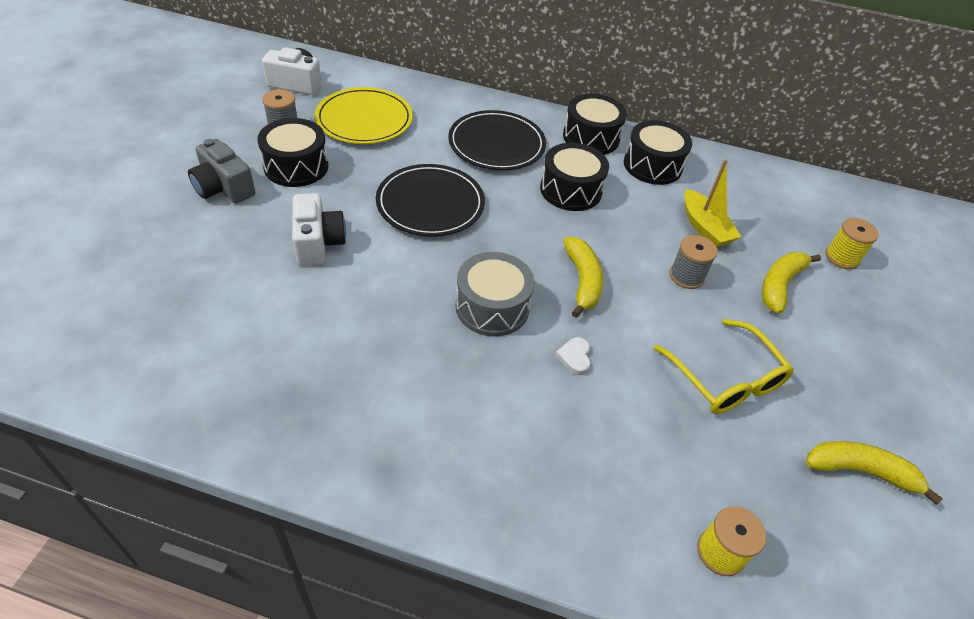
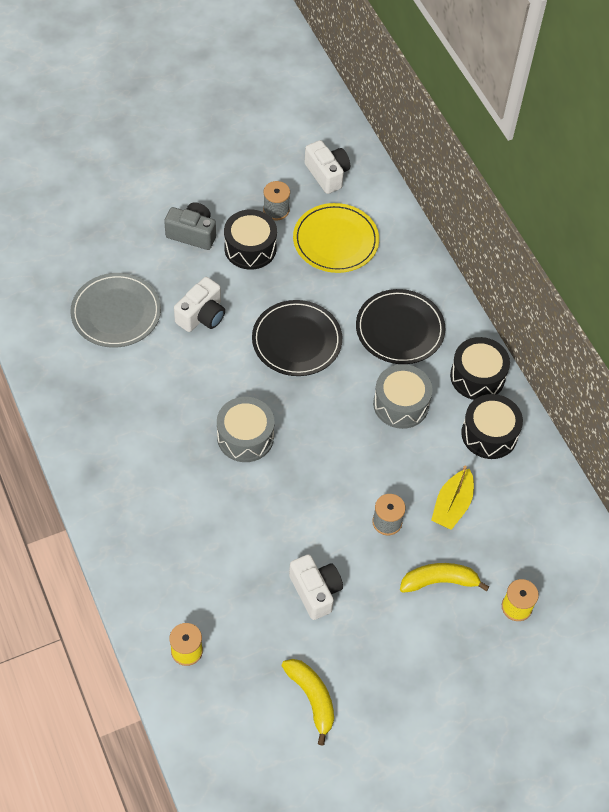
camera: 50 degrees right, 10 degrees up
(221, 301) = (116, 313): none -> grey plate
(223, 188) = (192, 234): grey camera -> grey camera turned 105 degrees clockwise
(571, 190) = (401, 404): black drum -> grey drum
(574, 357) = (250, 504): white heart -> none
(582, 281) = (318, 468): yellow banana -> none
(725, 378) = (315, 591): yellow glasses -> white camera

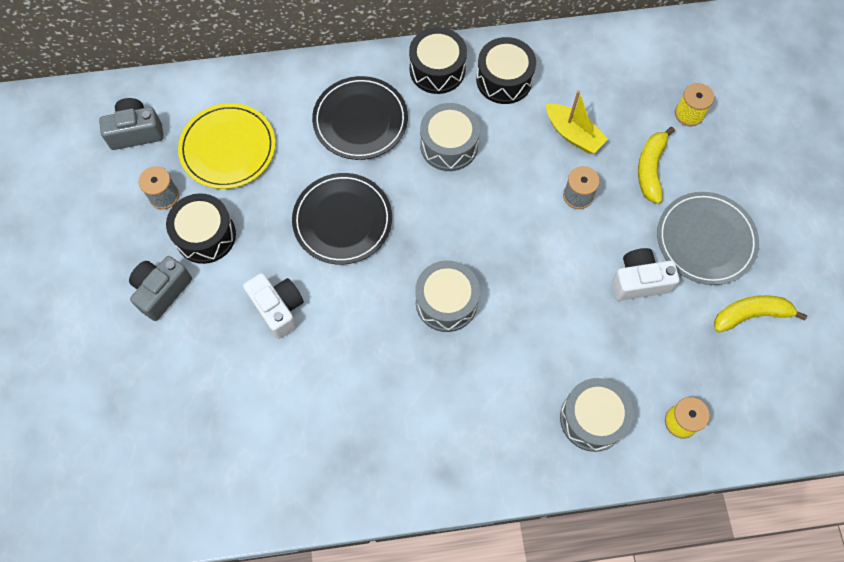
camera: 70 degrees left, 10 degrees up
(116, 313) = (242, 401): grey plate -> grey plate (705, 240)
(170, 575) = (592, 418): none -> grey drum
(327, 174) = (136, 132): white camera -> grey camera

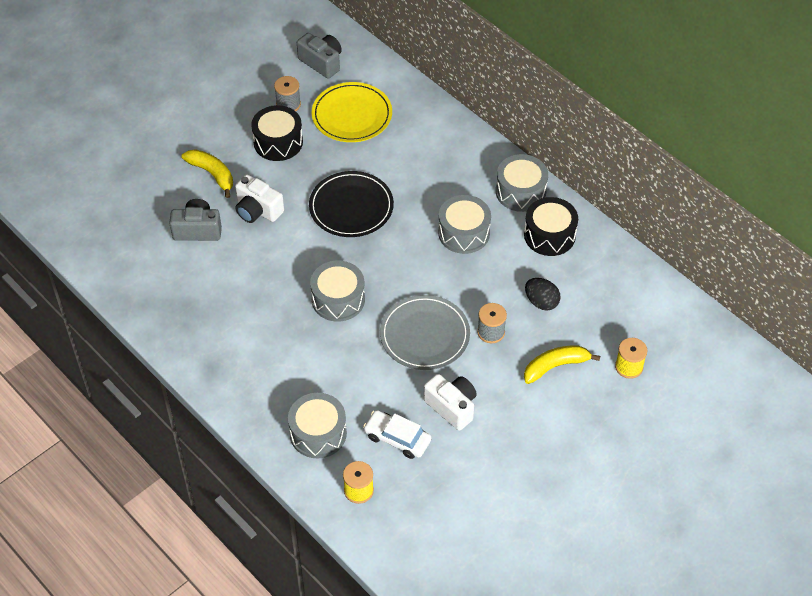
camera: 55 degrees right, 15 degrees down
(162, 291) = (221, 144): grey camera -> grey camera (197, 230)
(278, 308) = (257, 210): white camera -> white camera turned 105 degrees clockwise
(360, 120) = (438, 172): black plate -> none
(437, 69) = (520, 192): black drum -> grey drum
(573, 134) = (541, 302): yellow boat -> black egg
(644, 350) = (397, 438): none -> white car
(705, 240) = (524, 433): grey plate -> grey plate (424, 335)
(750, 315) = (484, 494): yellow banana -> yellow banana (212, 174)

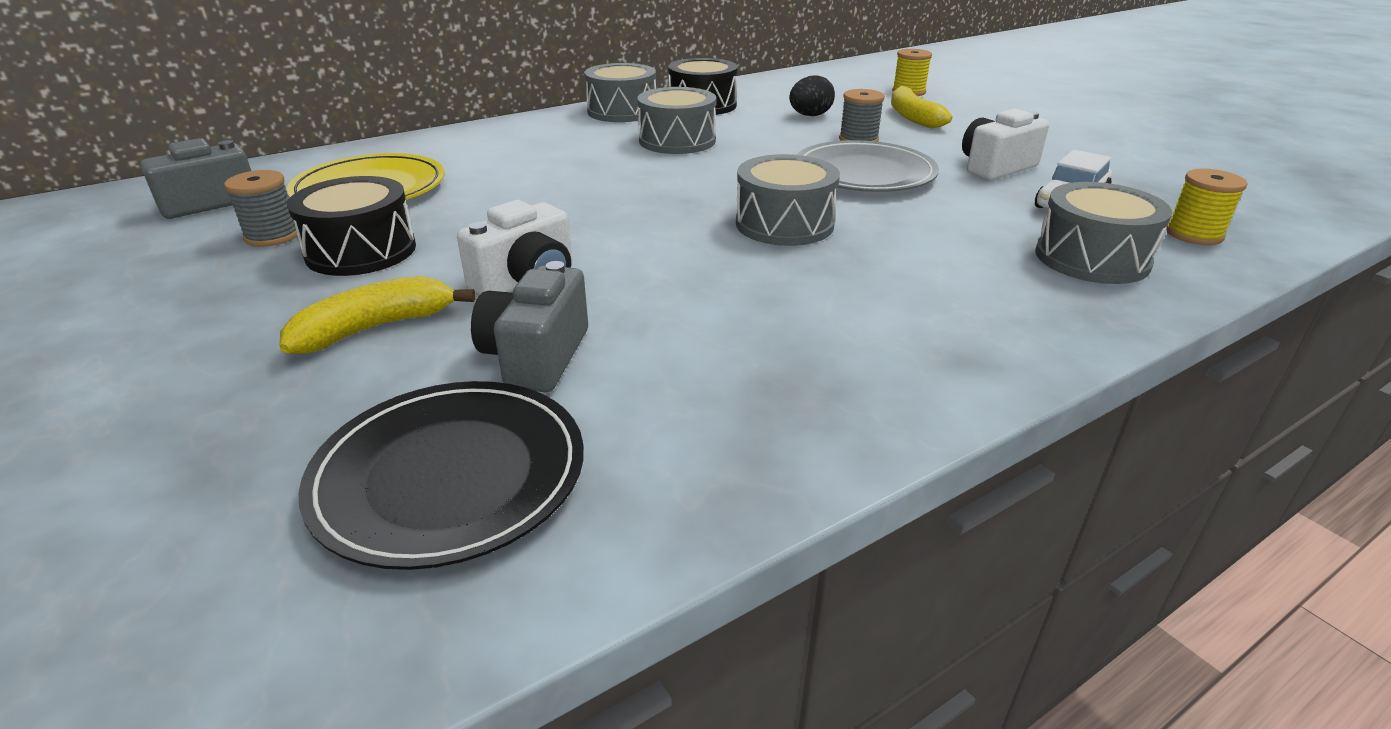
camera: 80 degrees left, 20 degrees down
(351, 207) = (579, 202): black plate -> black plate (450, 475)

